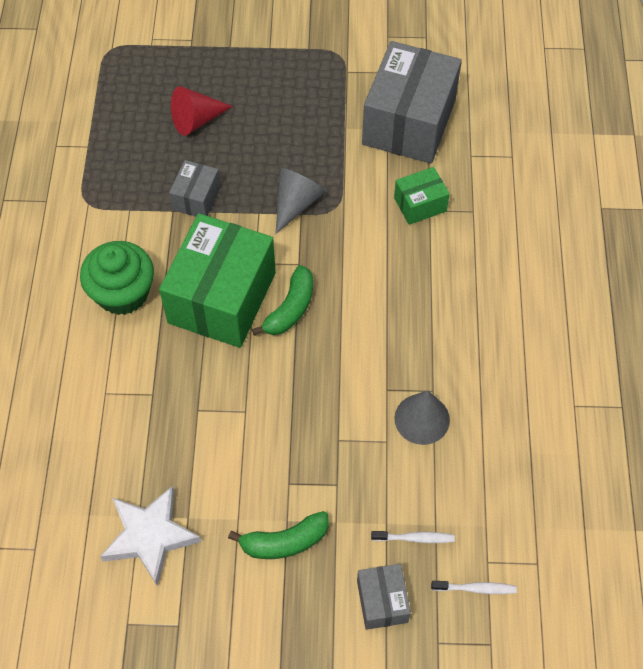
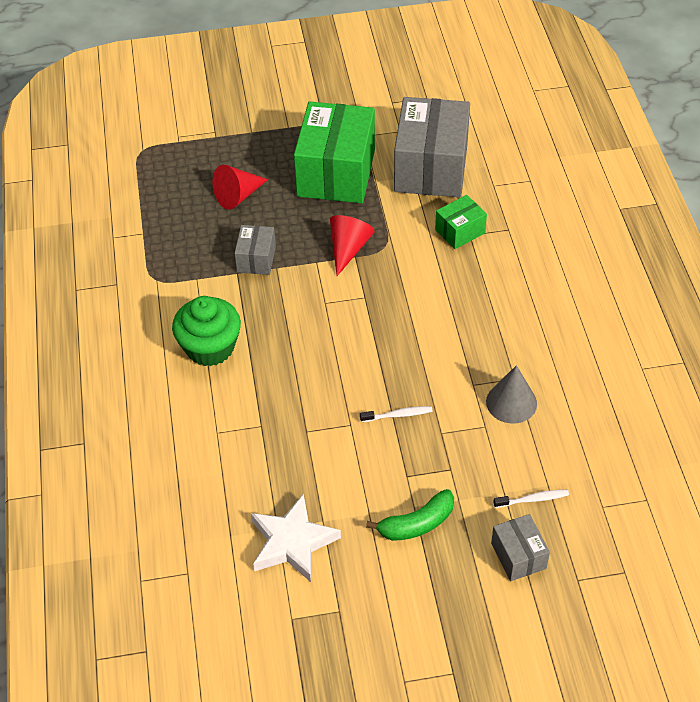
camera: 10 degrees left, 10 degrees down
(222, 298) = (302, 336): green box -> green box (336, 173)
(290, 308) = (368, 334): green banana -> none
(296, 203) = (348, 249): grey cone -> red cone
(476, 588) = (598, 529): white toothbrush -> white toothbrush (398, 415)

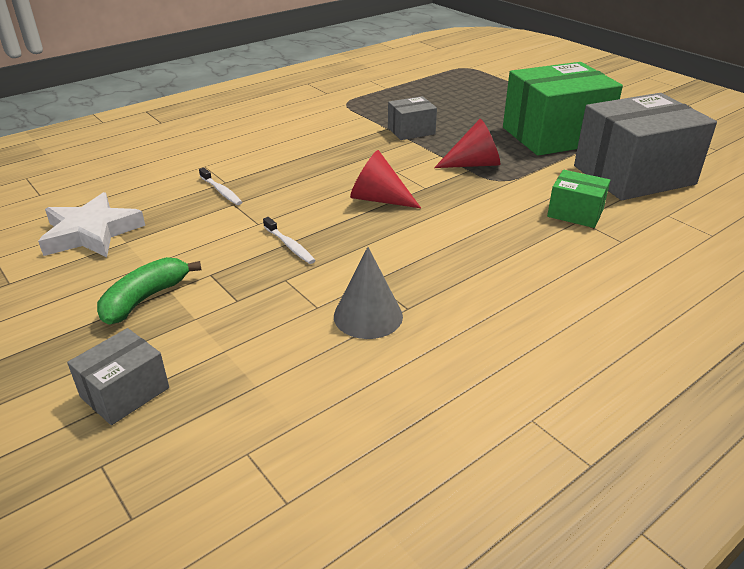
camera: 60 degrees right, 15 degrees down
(210, 347) = (295, 139): green cupcake -> none
(238, 196) = (469, 107): red cone -> red cone (378, 199)
(417, 524) = (145, 299): green banana -> green banana turned 90 degrees clockwise
(533, 499) = (224, 378): white toothbrush -> white toothbrush (221, 191)

